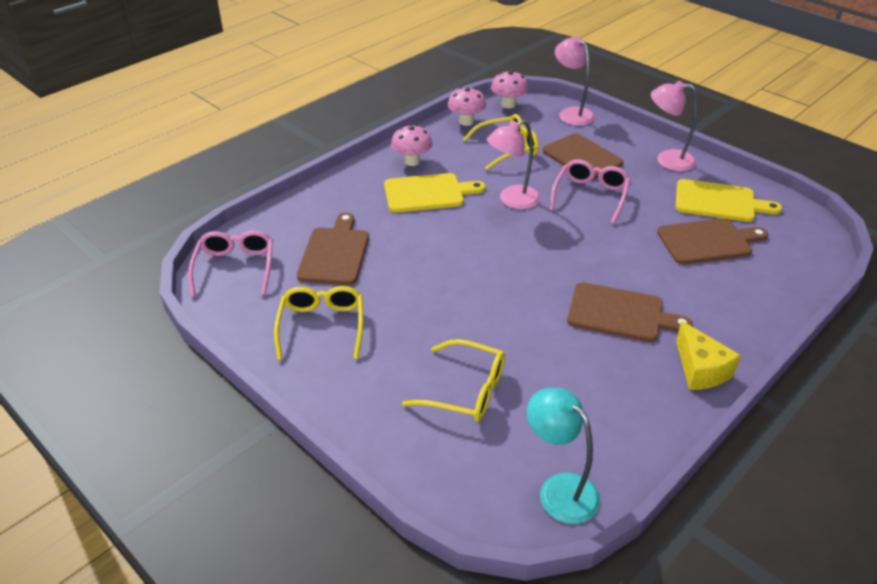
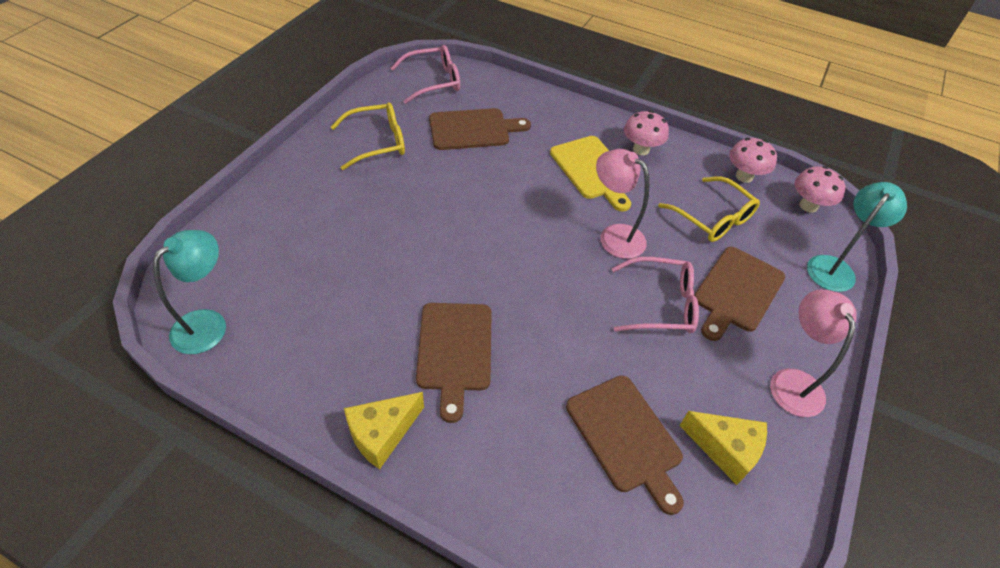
camera: 70 degrees right, 10 degrees up
(466, 390) = (318, 243): yellow glasses -> none
(571, 113) = (835, 267): pink lamp -> turquoise lamp
(719, 202) = (725, 449): yellow cutting board -> yellow cheese

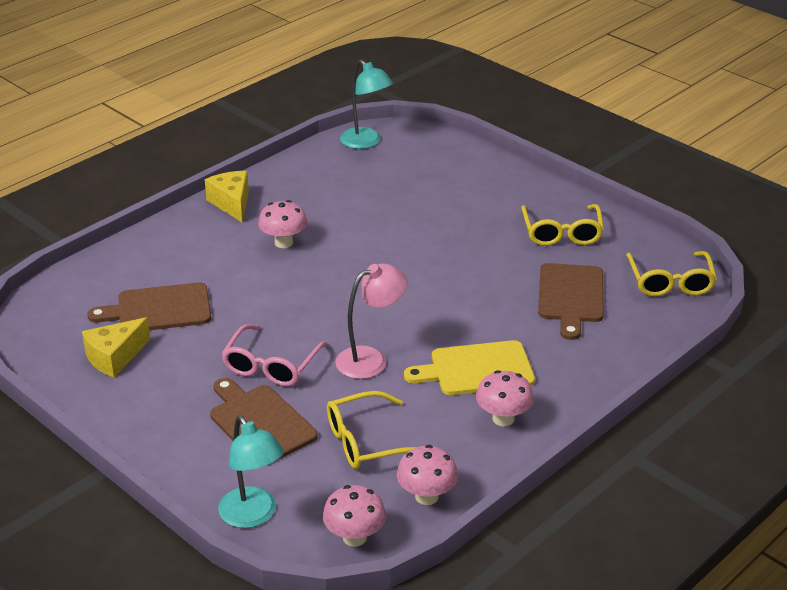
camera: 110 degrees right, 15 degrees down
(433, 81) = (670, 282): pink glasses -> yellow glasses
(455, 351) = (283, 242): brown cutting board -> pink mushroom
(792, 381) = (145, 421): pink lamp -> none

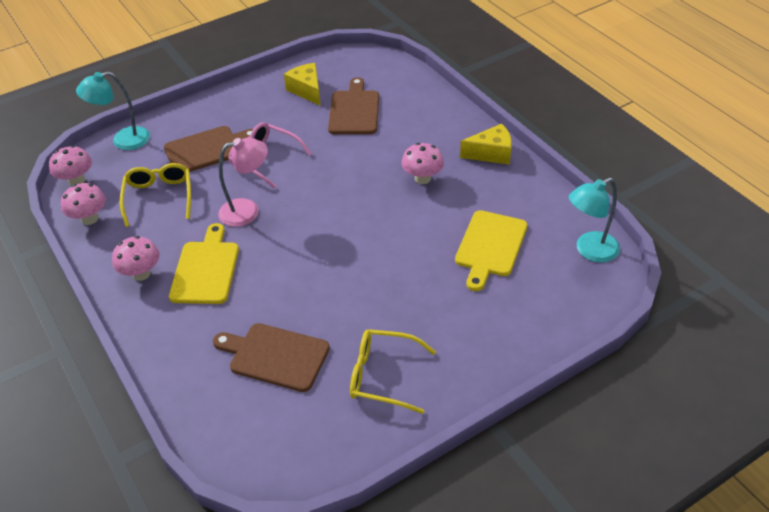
camera: 105 degrees right, 10 degrees up
(371, 359) = (247, 210): pink lamp -> pink lamp turned 90 degrees counterclockwise
(377, 193) = (490, 246): none -> yellow cutting board
(670, 282) = (266, 448): yellow glasses -> none

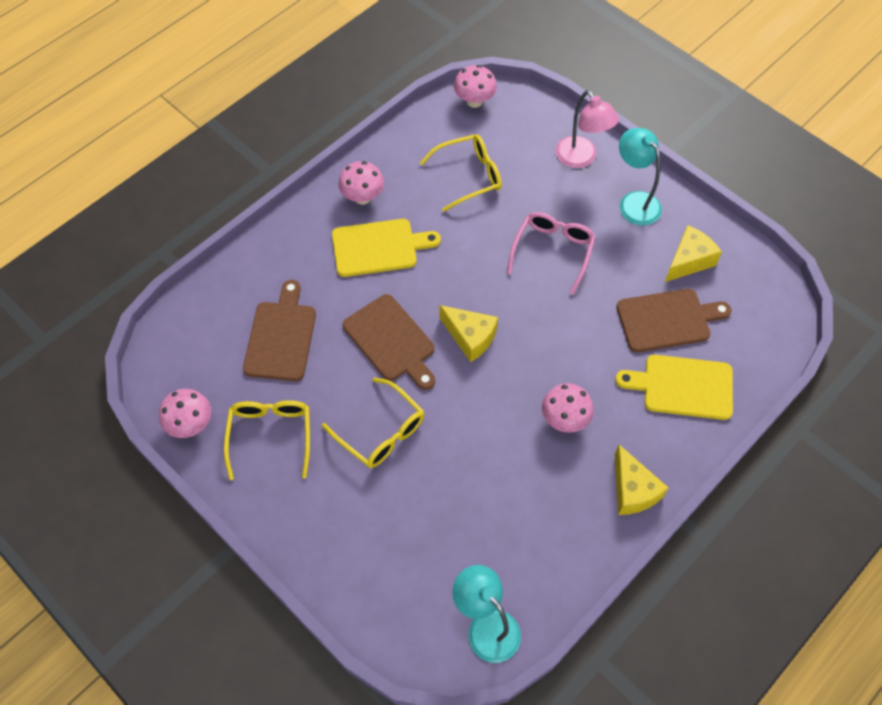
camera: 75 degrees right, 15 degrees up
(89, 219) = (425, 131): pink mushroom -> pink mushroom (191, 424)
(123, 140) = (545, 116): turquoise lamp -> turquoise lamp (634, 202)
(206, 149) = (553, 193): brown cutting board -> brown cutting board (391, 341)
(247, 210) = (468, 259): pink lamp -> pink lamp (581, 158)
(327, 221) = (470, 337): none -> yellow cheese
(401, 293) = (381, 431): none -> yellow glasses
(490, 246) = (468, 511): yellow cutting board -> yellow cutting board (683, 387)

